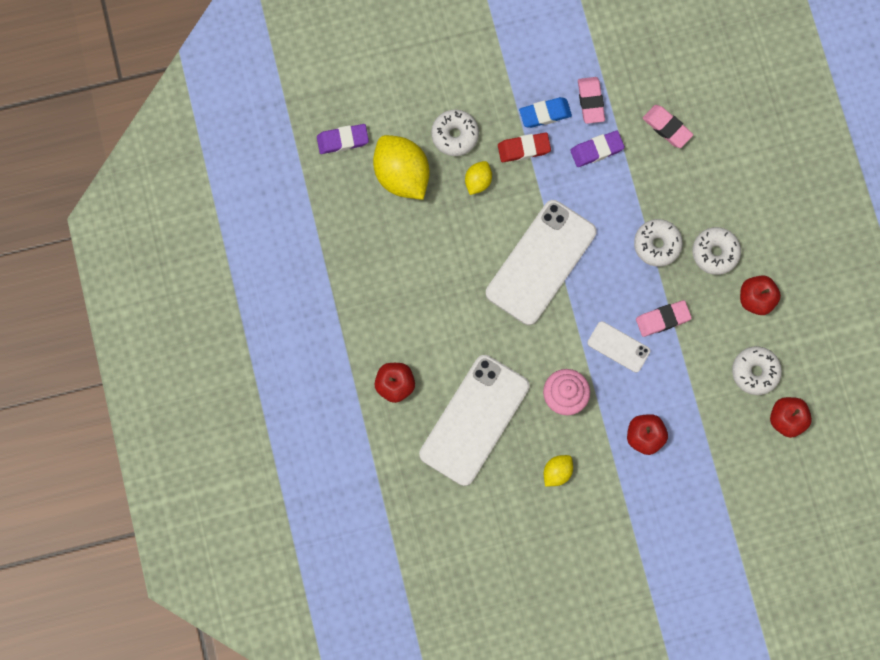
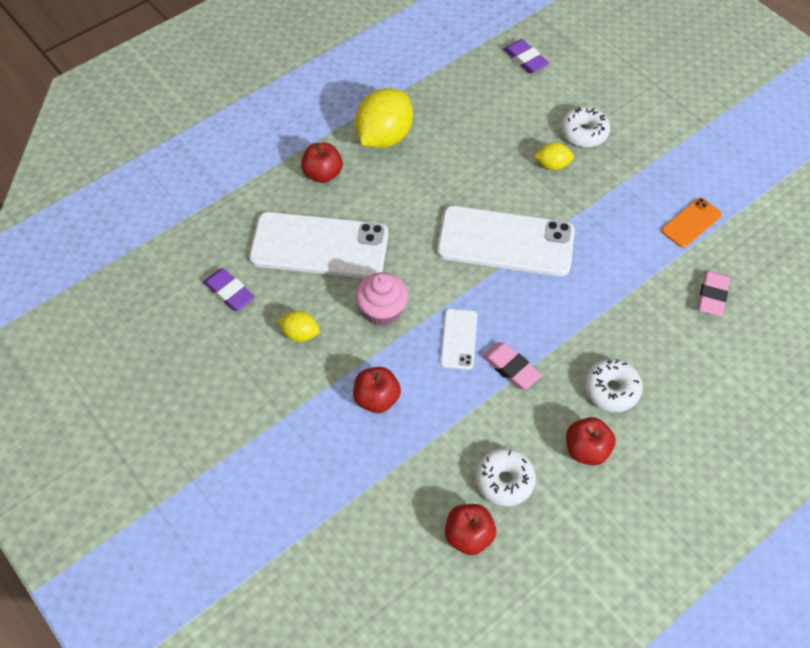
camera: 65 degrees right, 20 degrees down
(402, 175) = (521, 109): yellow lemon -> yellow lemon (384, 137)
(524, 149) = (607, 188): red eraser -> none
(545, 114) = (652, 192): blue eraser -> none
(591, 101) = (691, 223): pink eraser -> orange phone
(596, 150) = (647, 245): purple eraser -> purple eraser (229, 292)
(657, 244) = (586, 333): white donut -> none

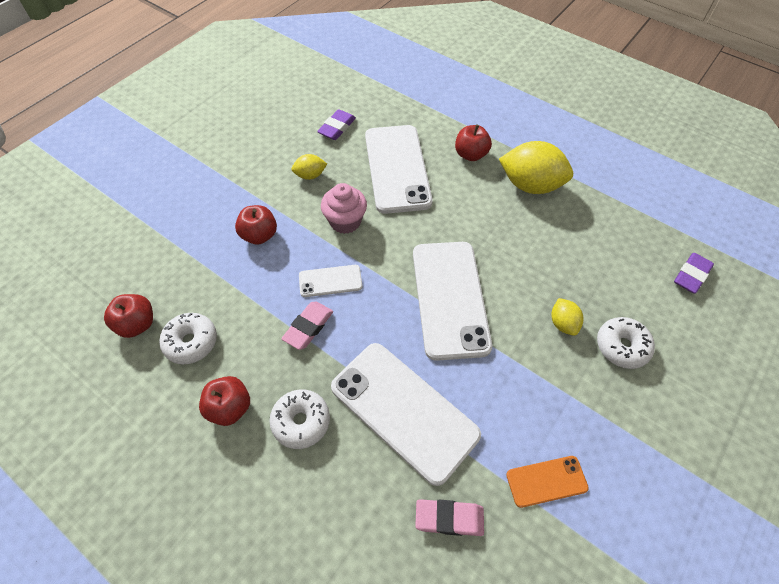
camera: 75 degrees right, 0 degrees up
(300, 334) = (310, 175): yellow lemon -> yellow lemon turned 75 degrees clockwise
(615, 306) = (404, 410): none -> white phone
(691, 223) = (546, 481): orange phone -> orange phone turned 45 degrees counterclockwise

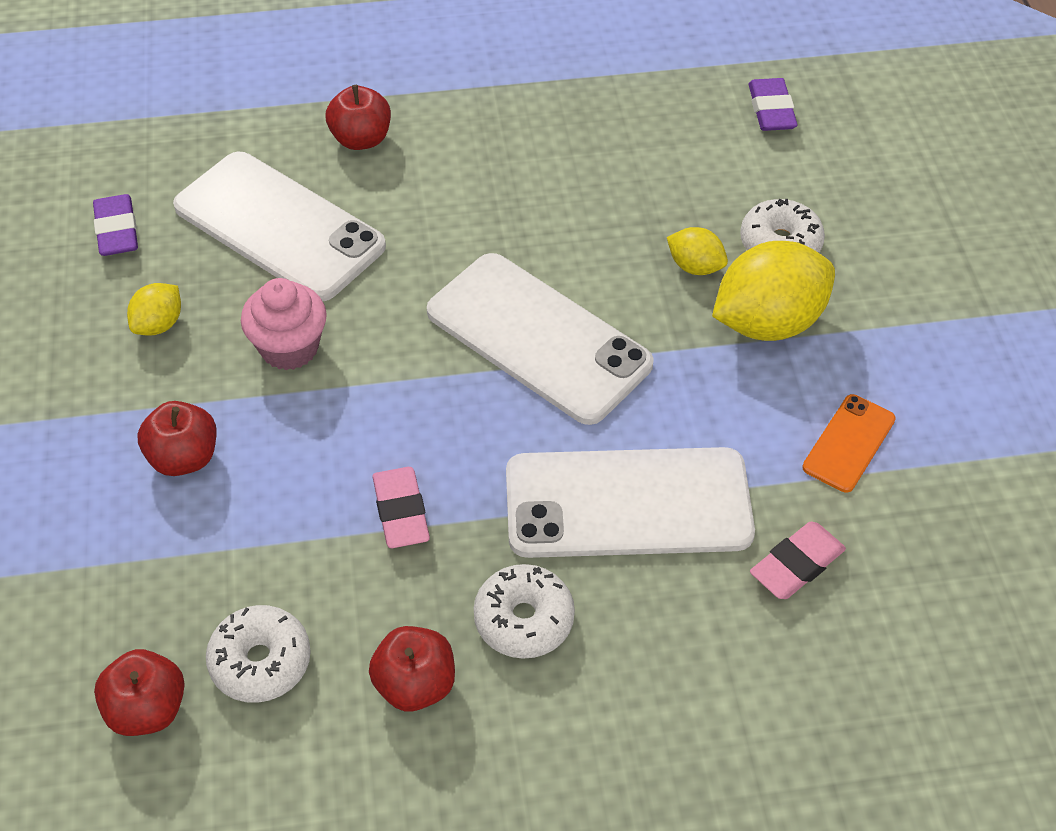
camera: 45 degrees left, 5 degrees down
(330, 281) = (361, 436): white phone -> none
(530, 185) = (483, 127): yellow lemon -> yellow lemon (767, 322)

